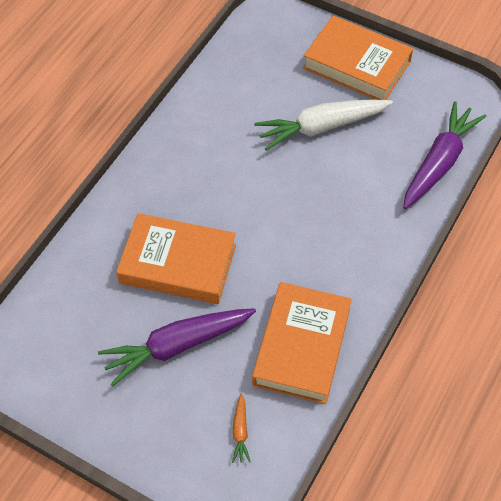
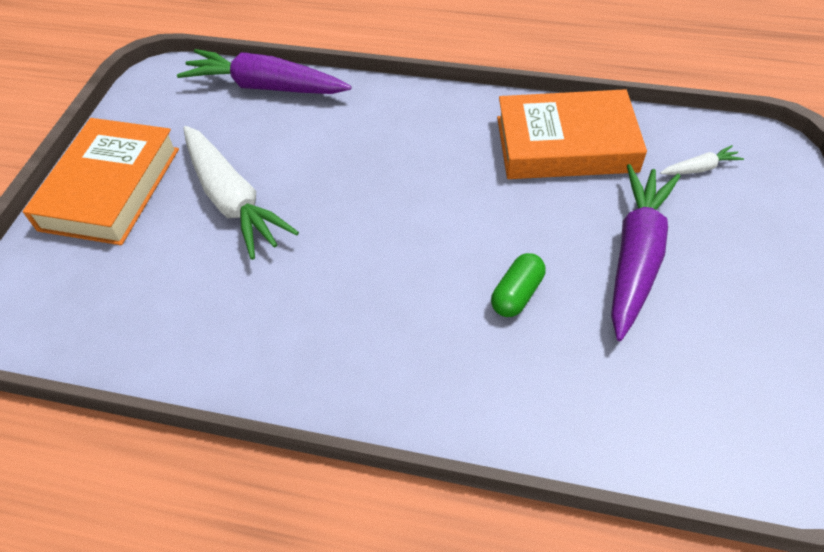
camera: 105 degrees left, 5 degrees down
(177, 346) = (636, 256): purple carrot -> purple carrot turned 120 degrees counterclockwise
(178, 264) = (517, 294): orange book -> green capsule
(240, 431) = (699, 168): orange carrot -> white carrot

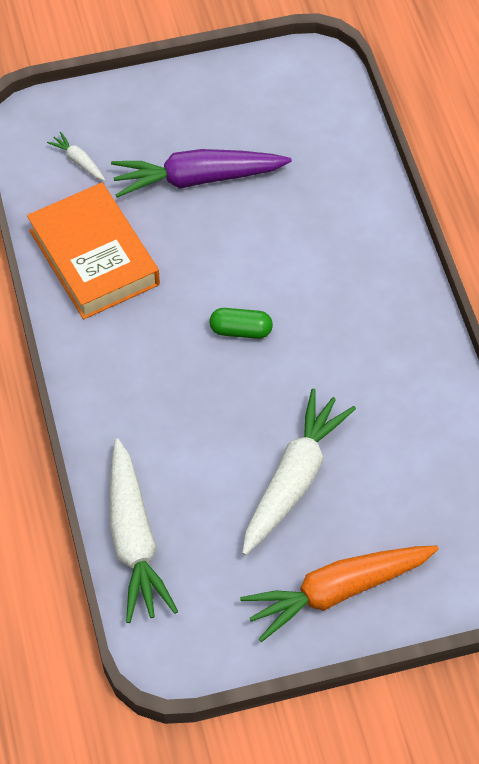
camera: 120 degrees left, 5 degrees up
(110, 188) = (338, 591): orange book -> orange carrot
(266, 87) = (134, 539): purple carrot -> white carrot
(517, 294) = (275, 238): green capsule -> green capsule (241, 330)

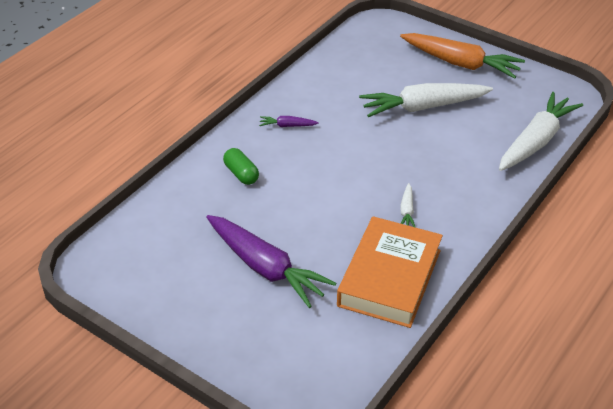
camera: 130 degrees left, 15 degrees down
(78, 161) = (320, 344): white carrot -> white carrot (407, 211)
(241, 330) = (359, 177): green capsule -> green capsule (241, 174)
(381, 327) = (287, 126): none -> purple carrot

